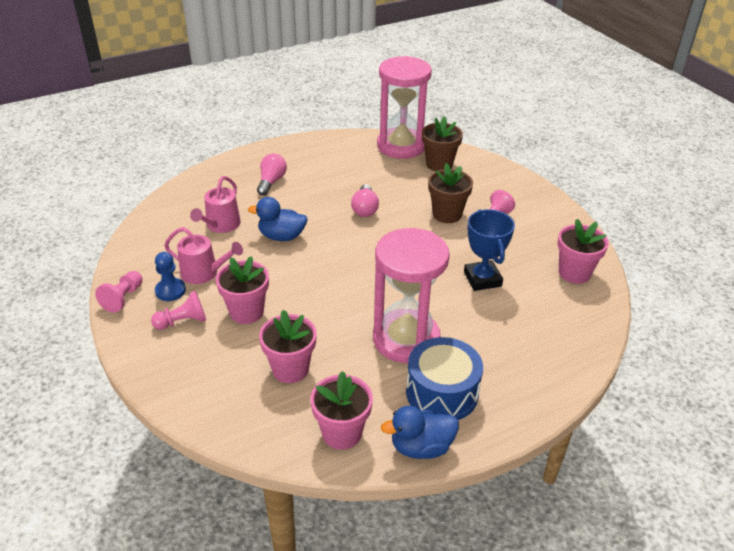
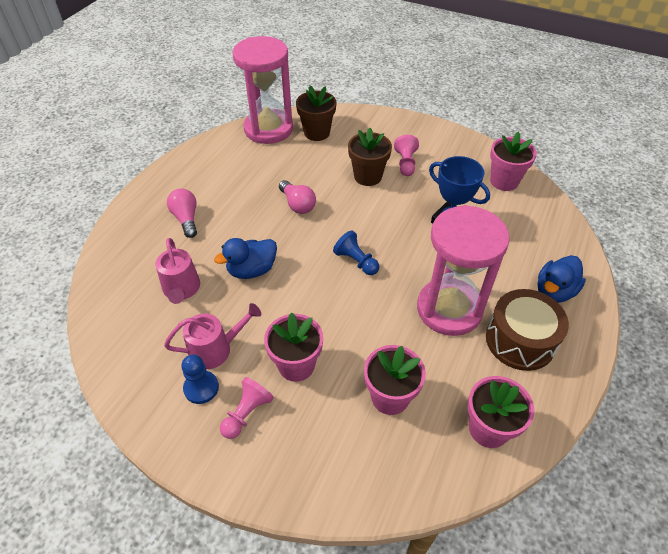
camera: 35 degrees left, 10 degrees up
(123, 298) = (160, 426): pink pawn -> none
(367, 269) = (356, 261): none -> blue pawn
(421, 447) = (553, 399): blue duck -> blue duck (554, 291)
(442, 392) = (520, 340): blue drum -> brown drum

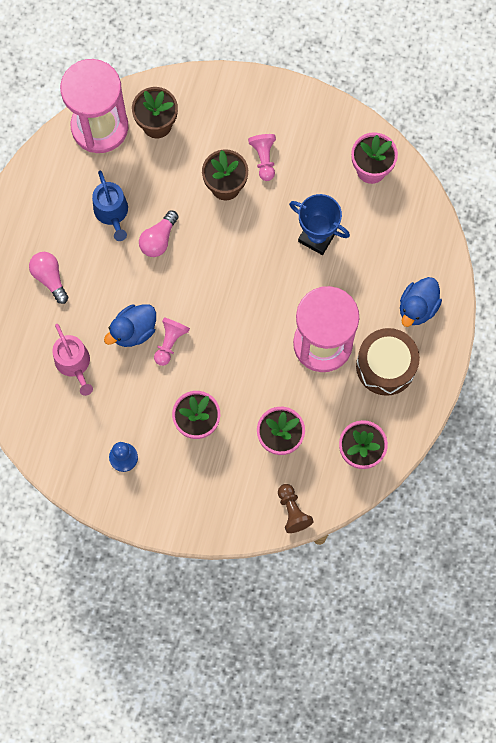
camera: 10 degrees left, 25 degrees up
(215, 349) = (124, 420): pink watering can -> none
(247, 413) = (167, 472): pink pawn -> pink pawn (170, 342)
(260, 181) = (112, 213): none -> blue watering can
(297, 204) = (159, 239): pink light bulb -> pink light bulb turned 75 degrees clockwise
(356, 261) = (231, 303): blue pawn -> none
(395, 488) = (292, 511): none -> brown pawn

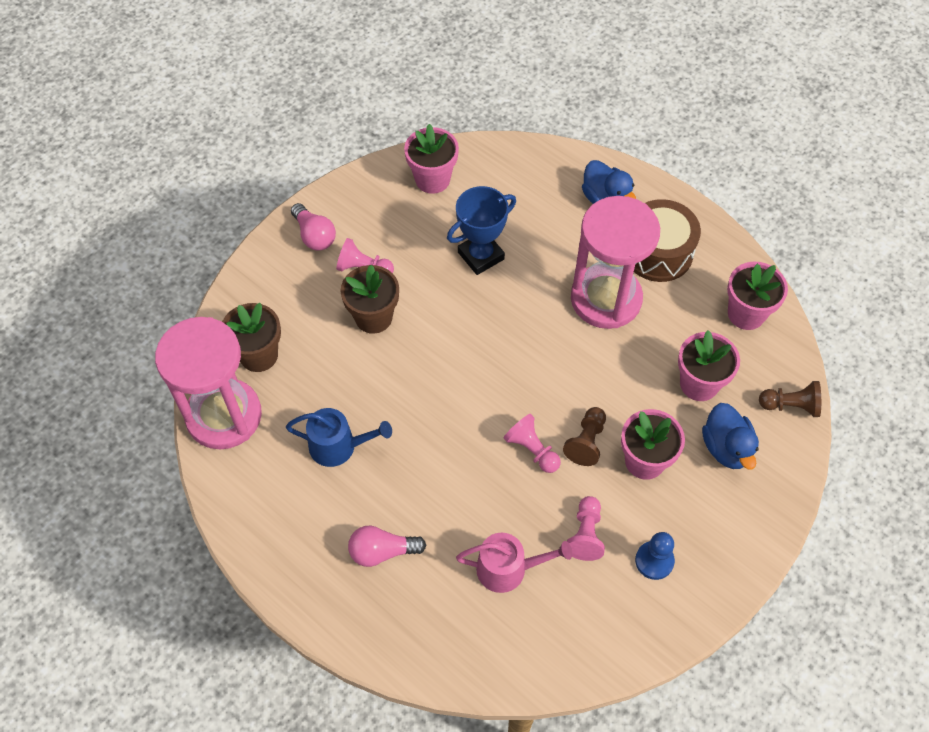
camera: 65 degrees left, 15 degrees down
(122, 404) = (585, 534): none -> pink pawn
(133, 331) = (498, 483): blue duck -> blue duck (726, 448)
(159, 239) = (399, 410): pink light bulb -> pink light bulb (314, 235)
(193, 377) = (586, 442): none -> brown pawn

